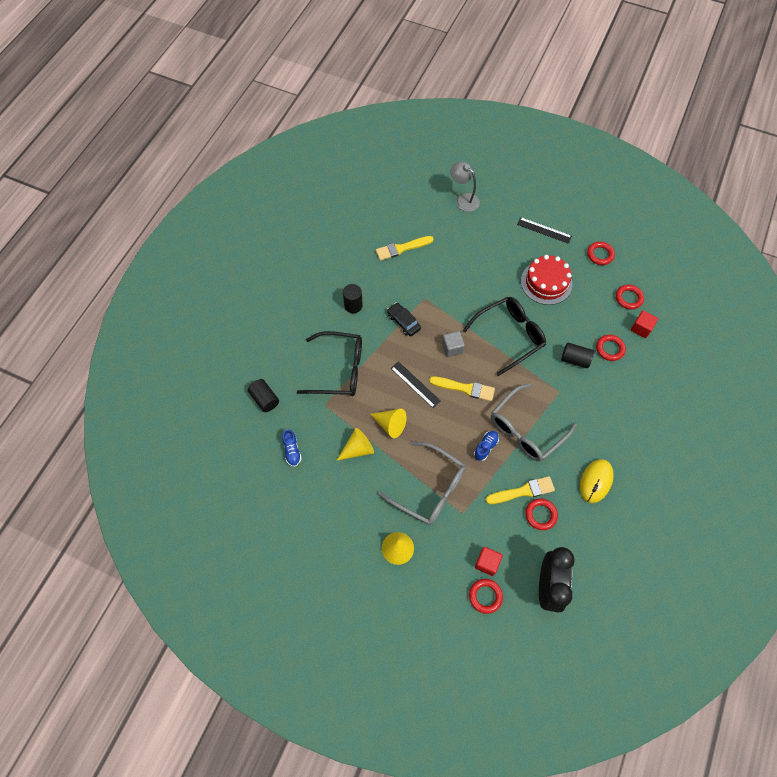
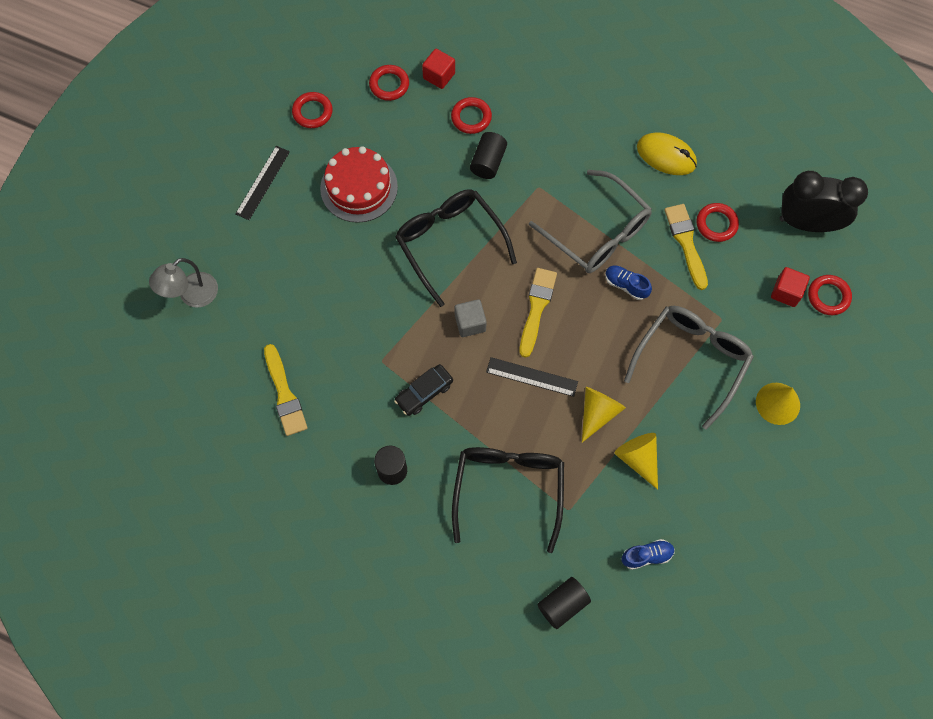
camera: 90 degrees left, 5 degrees up
(415, 384) = (532, 377): black ruler -> black ruler turned 60 degrees clockwise

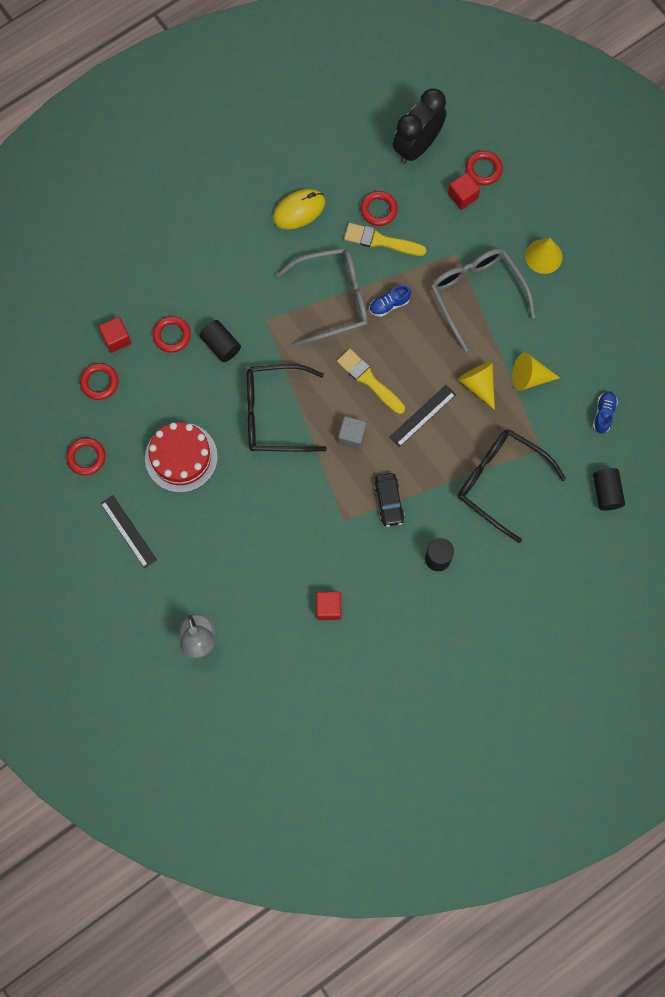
camera: 60 degrees left, 5 degrees up
(284, 394) = (328, 608): yellow brush -> red cube

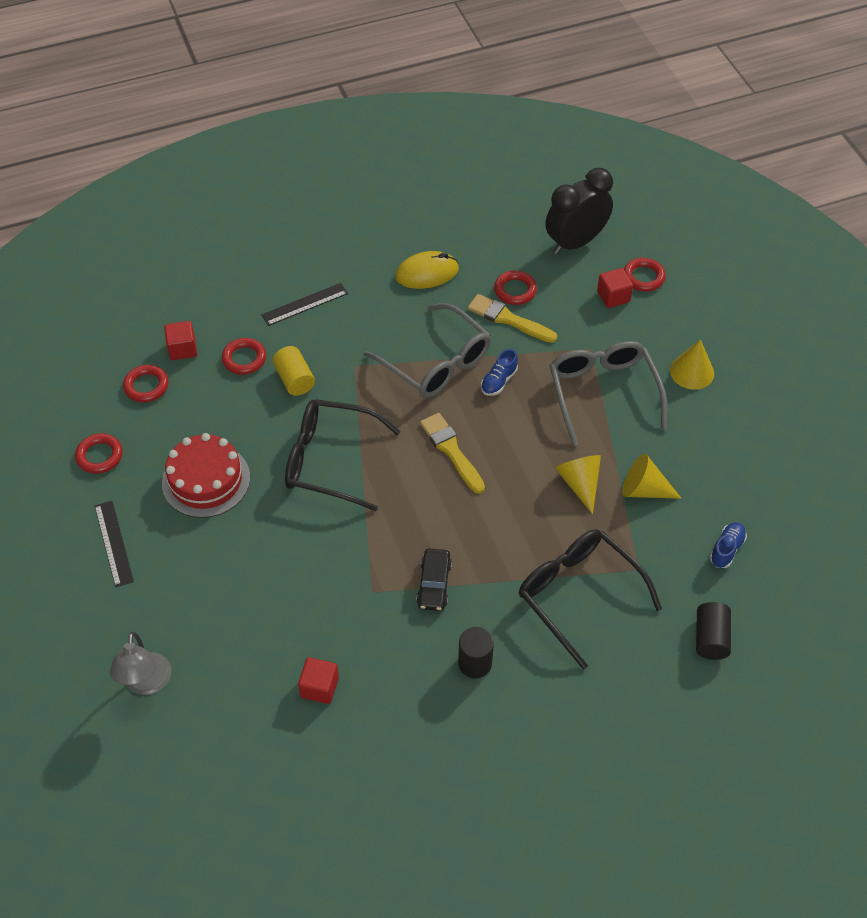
camera: 15 degrees right, 20 degrees down
(221, 345) = (295, 379): black cylinder -> yellow cylinder
(333, 299) = (436, 362): grey glasses -> grey glasses turned 45 degrees clockwise
(352, 436) = (412, 503): grey cube -> none
(389, 305) = (498, 381): blue shoe -> blue shoe turned 45 degrees counterclockwise
(422, 416) = (503, 501): black ruler -> black ruler (305, 304)

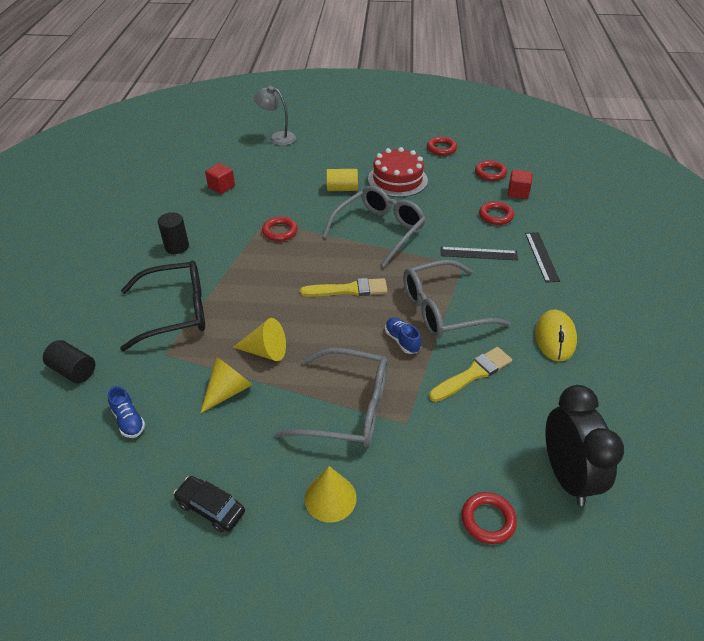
camera: 115 degrees right, 10 degrees down
(113, 543) = (374, 143): black ruler -> black ruler (478, 253)
(295, 379) = (463, 233): yellow cylinder -> yellow cylinder (342, 189)
(330, 460) = (379, 230): black glasses -> grey glasses
(434, 584) = (246, 247): black car -> black car (211, 508)
(515, 290) = (509, 393): red ring -> red ring (280, 231)
(613, 296) = (469, 474): red cube -> none

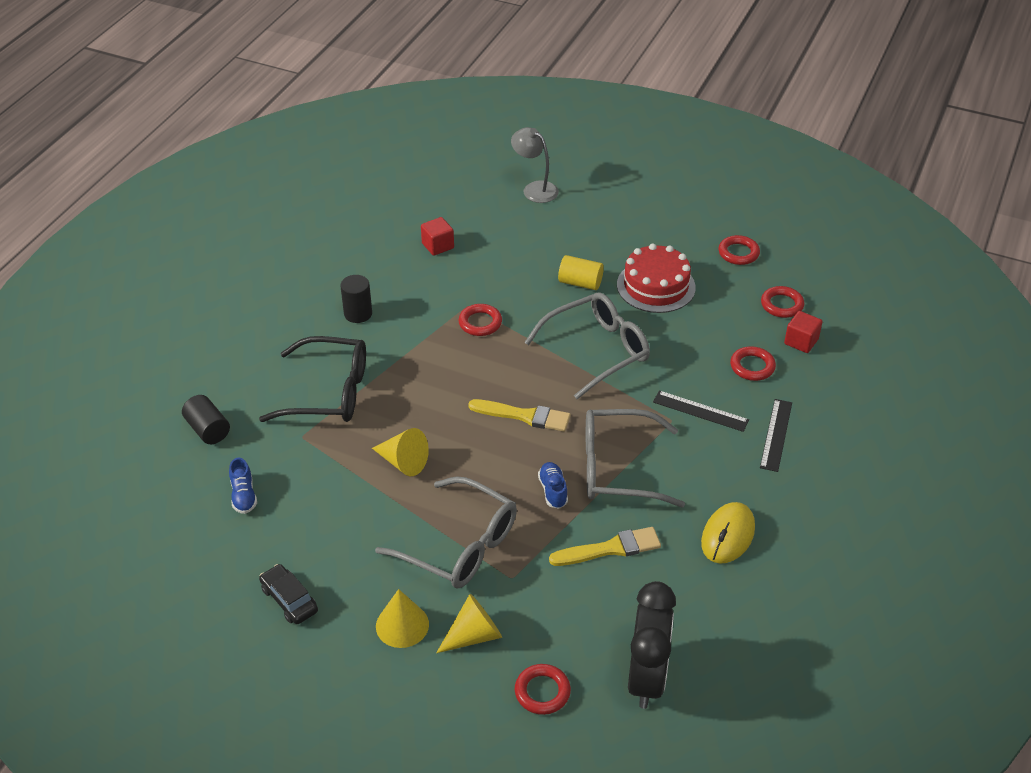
camera: 20 degrees right, 0 degrees up
(228, 391) = (349, 493): yellow cone -> yellow cone (474, 635)

